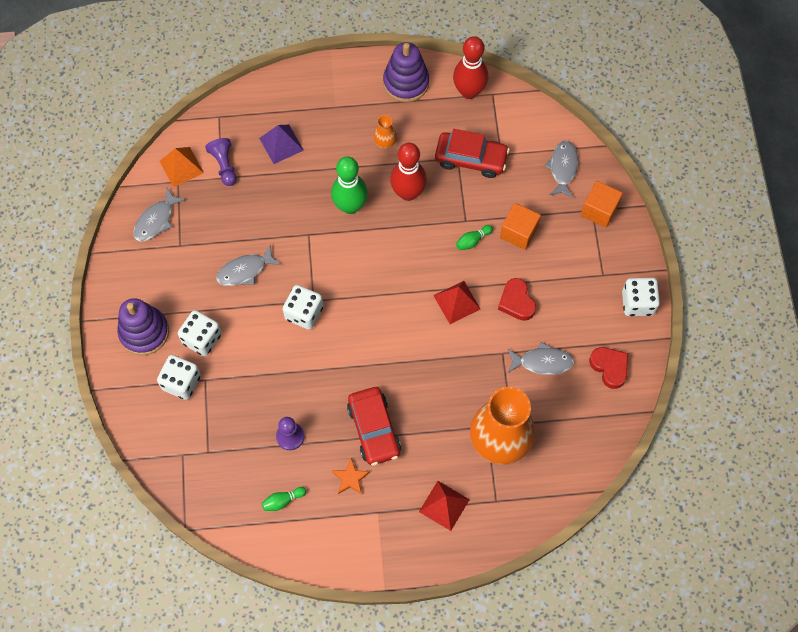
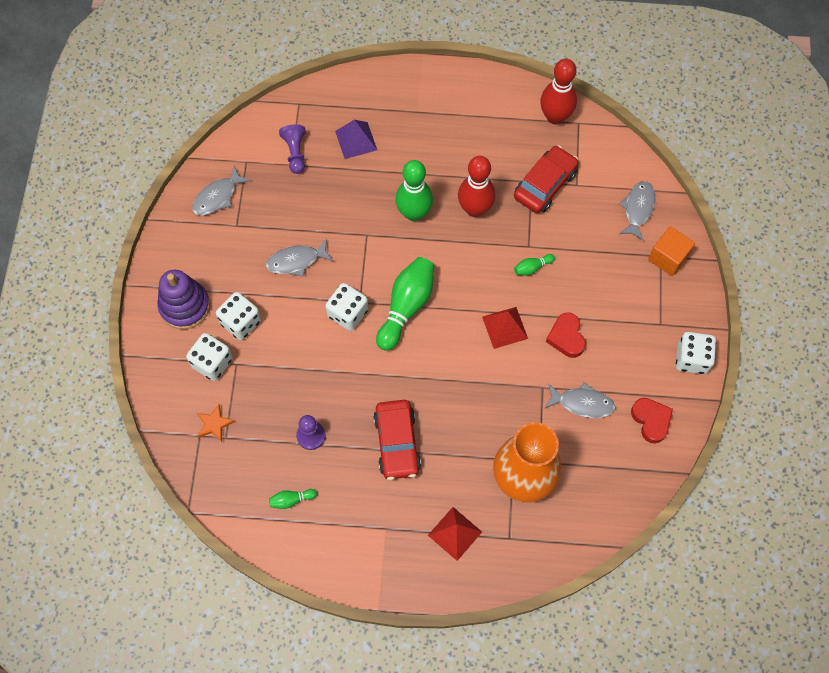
camera: 10 degrees right, 0 degrees up
(181, 166) = (252, 147): orange pyramid -> none
(350, 478) = (364, 489): orange star -> orange star (214, 424)
(359, 297) = (406, 307): none -> green bowling pin
(385, 143) = (460, 155): orange vase -> none
(406, 82) = (492, 98): purple stacking toy -> none
(471, 159) = (545, 185): red car -> red car turned 75 degrees counterclockwise
(518, 232) = (581, 267): orange cube -> none

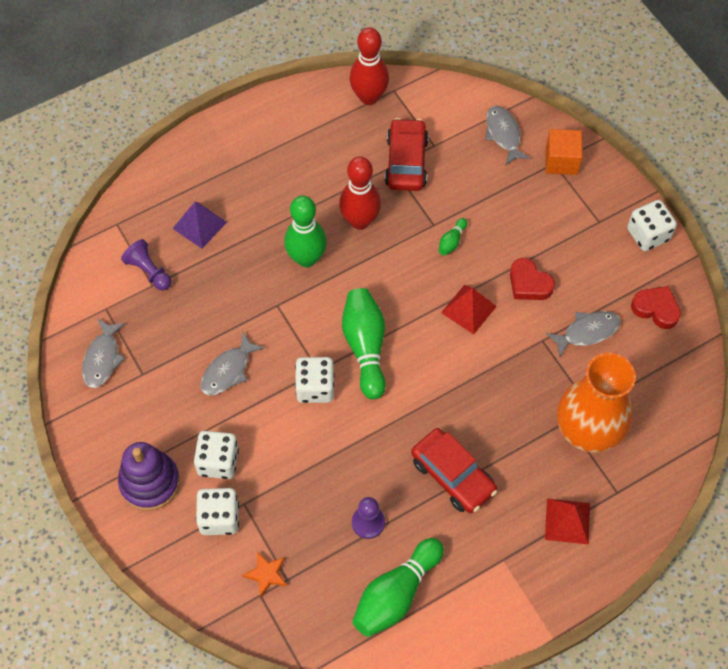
camera: 35 degrees left, 5 degrees down
(291, 500) = (396, 594): green bowling pin -> green bowling pin, size x2.23

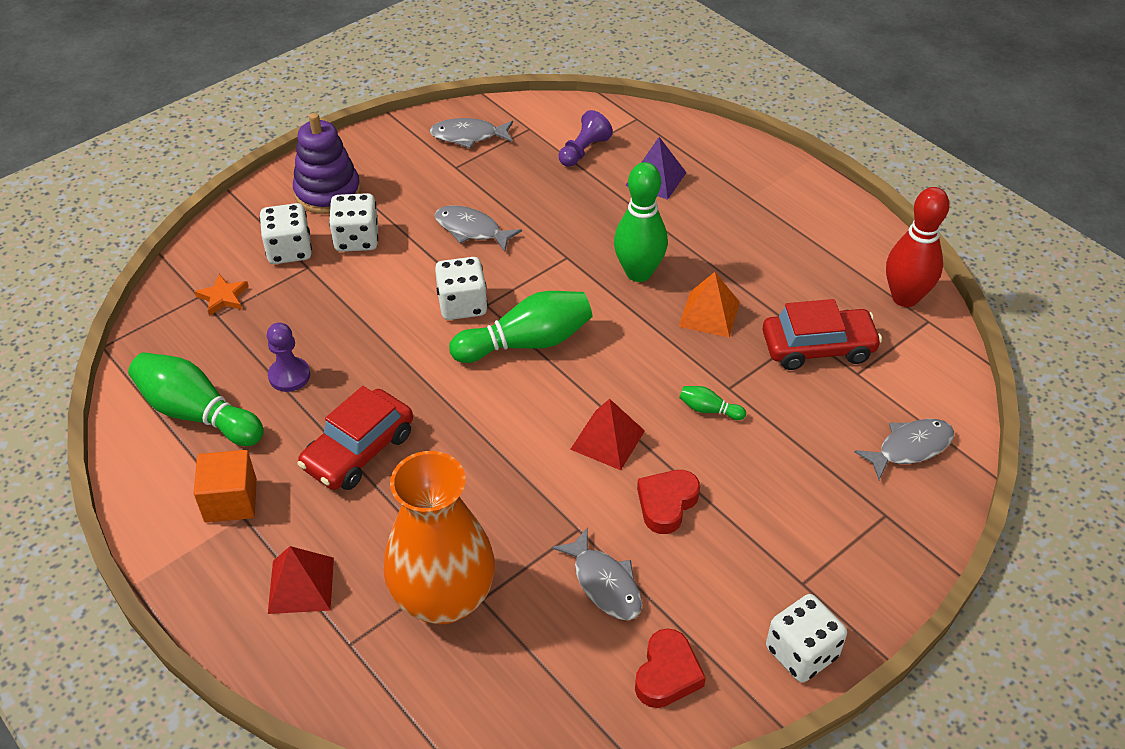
camera: 80 degrees right, 15 degrees down
(360, 221) = (709, 314): red bowling pin -> orange pyramid
(561, 161) = (893, 523): orange cube -> orange cube (230, 500)

